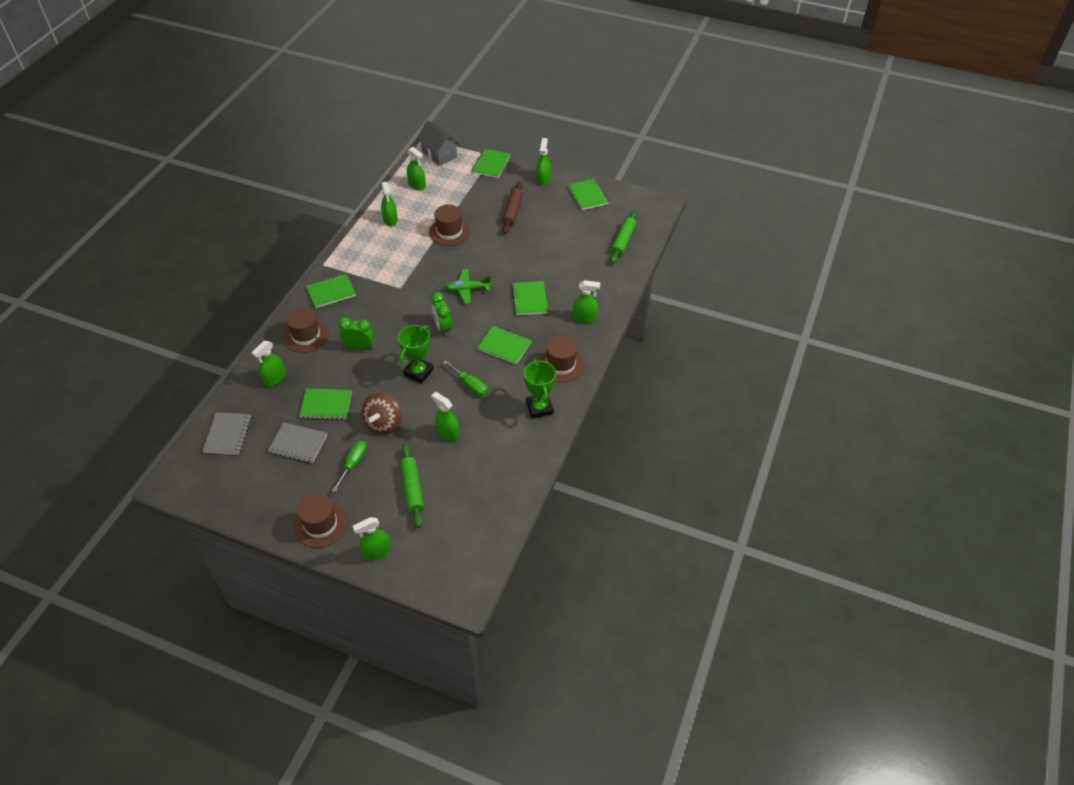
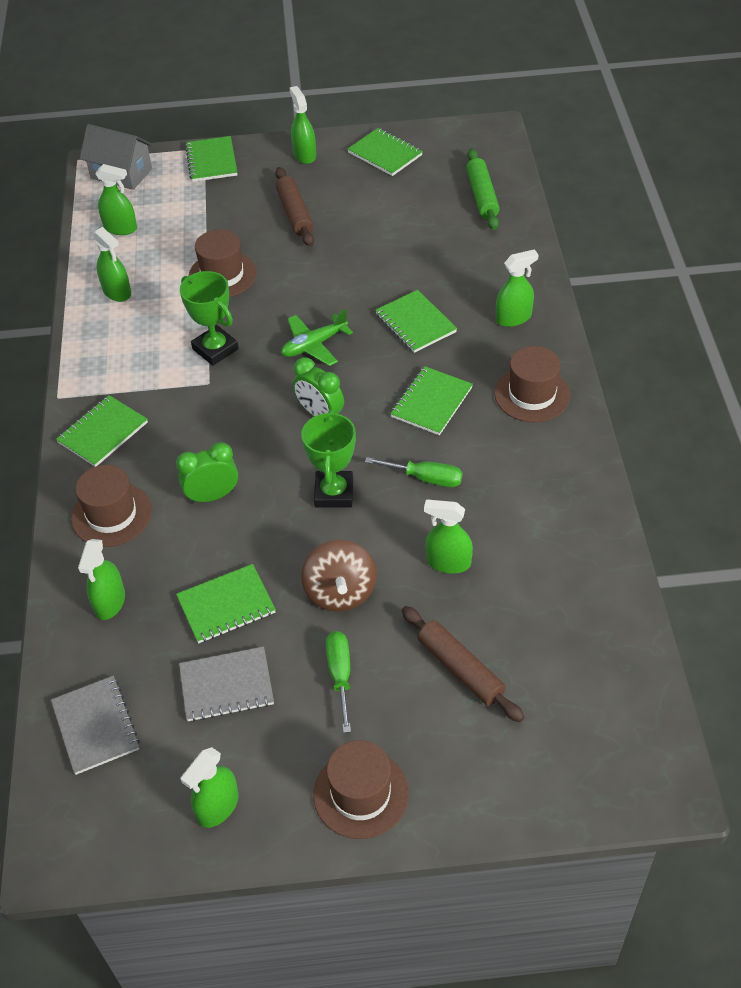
camera: 25 degrees left, 0 degrees up
(376, 552) = (481, 792): green spray bottle -> green spray bottle (217, 807)
(412, 489) = (460, 669): green rolling pin -> brown rolling pin
(504, 346) = (431, 402): green notebook -> green notebook turned 60 degrees counterclockwise
(539, 408) = (550, 467): green trophy -> green trophy (215, 349)

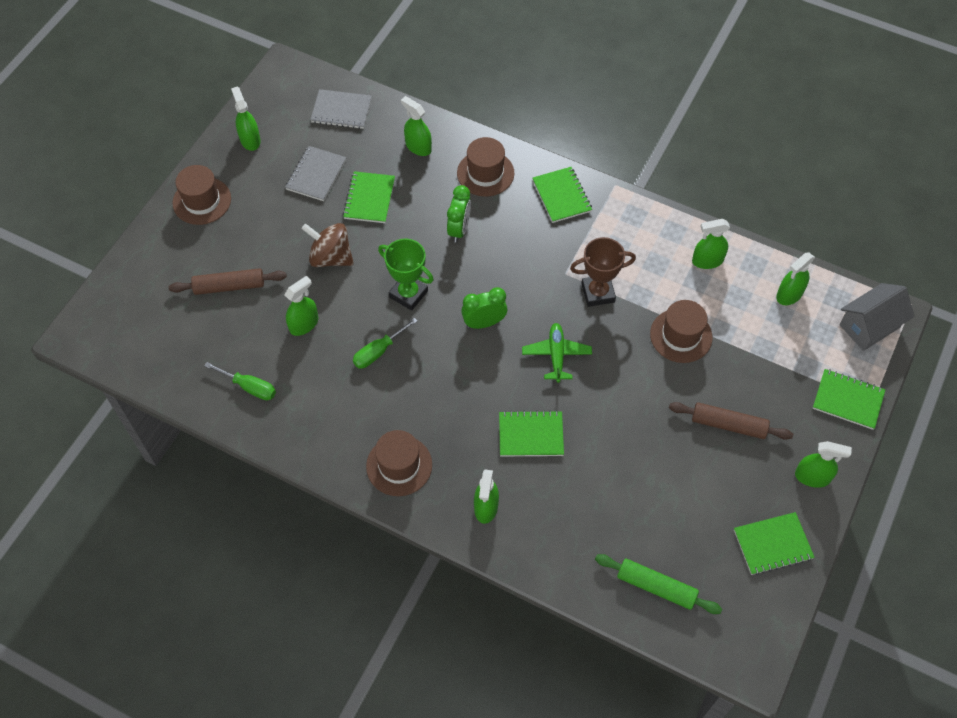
camera: 120 degrees right, 10 degrees up
(215, 349) = (598, 293): green trophy -> brown trophy
(340, 675) = (276, 228): green screwdriver -> green screwdriver (249, 387)
(431, 402) = (442, 396): green notebook -> none

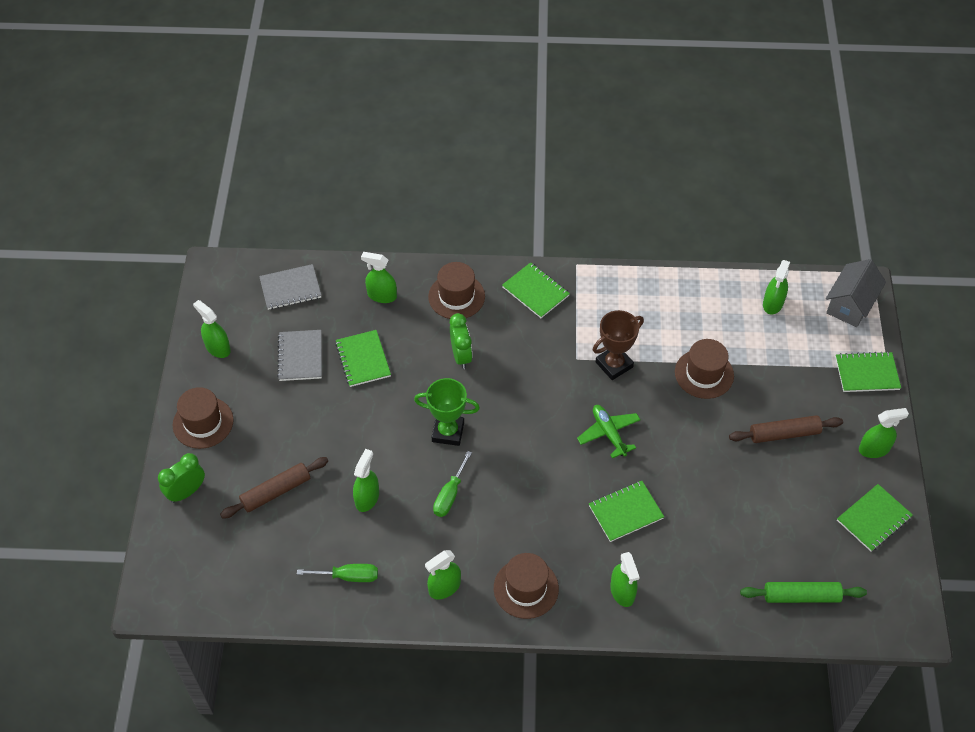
camera: 25 degrees left, 5 degrees down
(330, 257) = (357, 427): brown spinning top -> none
(484, 323) = (530, 430): green clock -> green clock (186, 492)
(707, 261) = (690, 301): green spray bottle -> green spray bottle (444, 587)

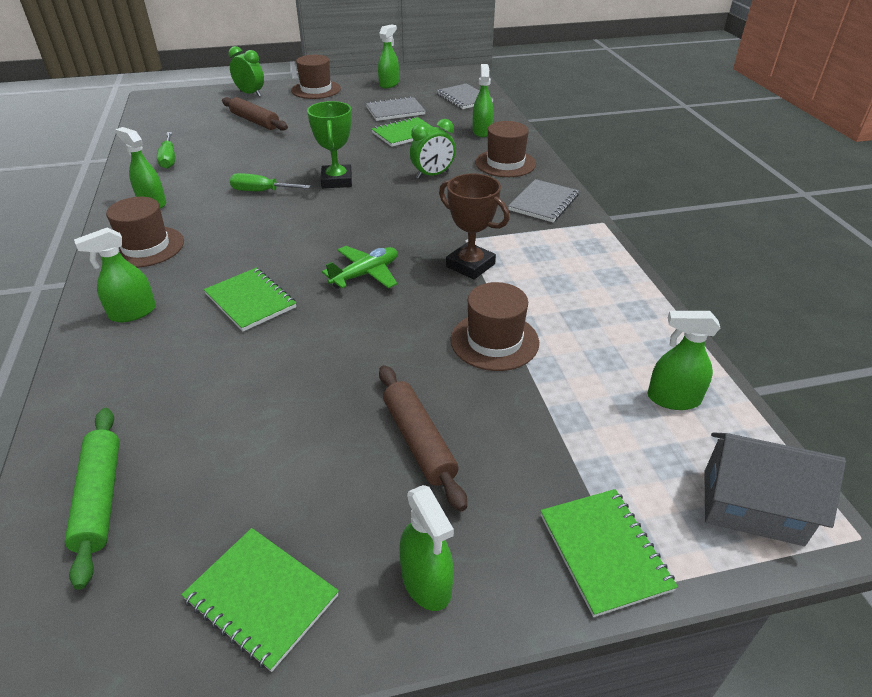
camera: 75 degrees right, 15 degrees down
(367, 498) = (253, 155): green spray bottle -> none
(535, 291) = (543, 203): green notebook -> grey notebook

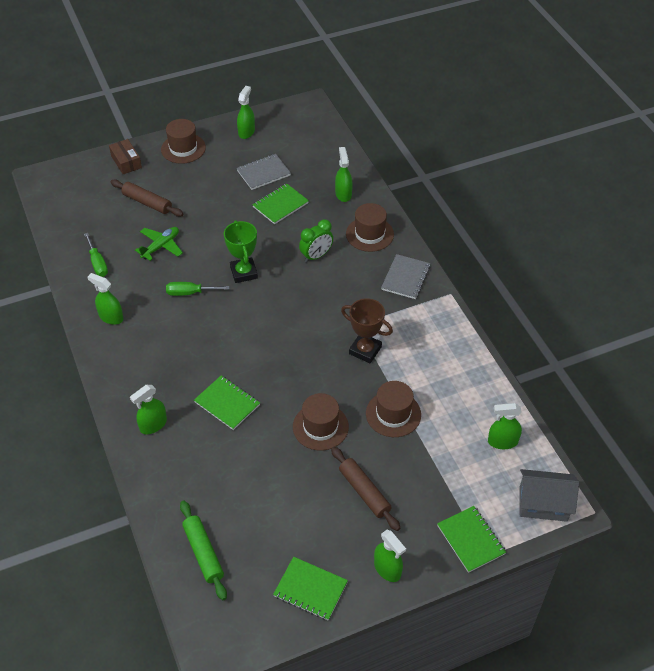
camera: 10 degrees left, 10 degrees up
(146, 247) = (130, 364): brown hat -> brown hat (320, 427)
(250, 94) = (126, 162): green clock -> brown box
(365, 274) = (296, 369): green plane -> green plane (161, 246)
(464, 98) = (318, 146): grey notebook -> none

